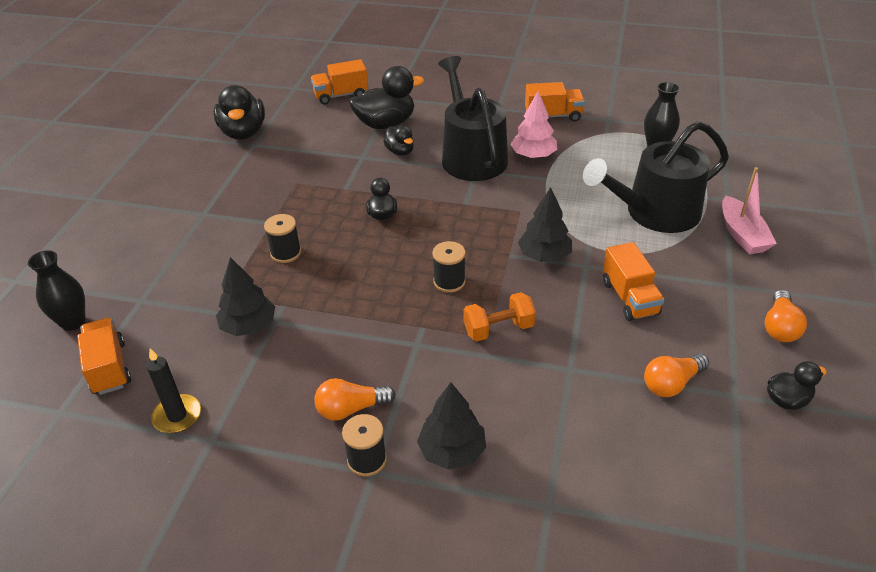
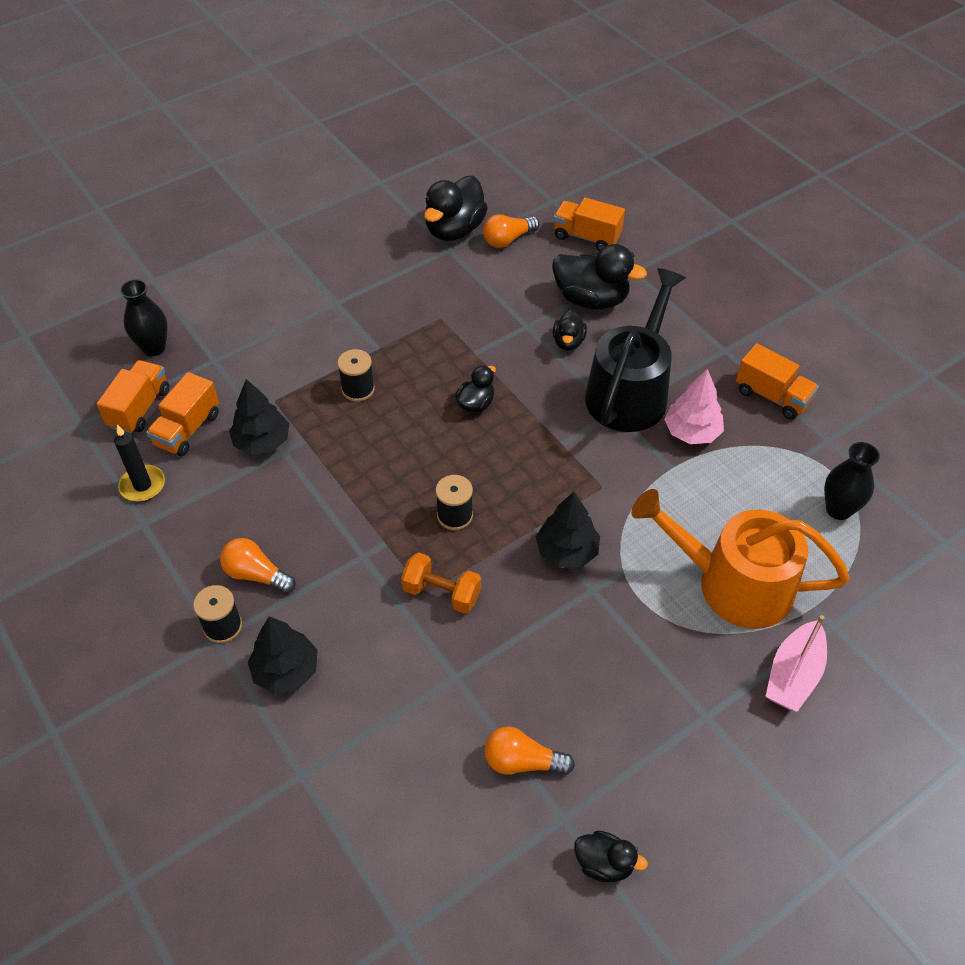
camera: 40 degrees right, 10 degrees up
(630, 298) = (591, 653): orange truck -> orange truck (187, 429)
(655, 213) = (733, 584): black watering can -> orange watering can
(780, 327) = (695, 795): orange light bulb -> orange light bulb (508, 239)

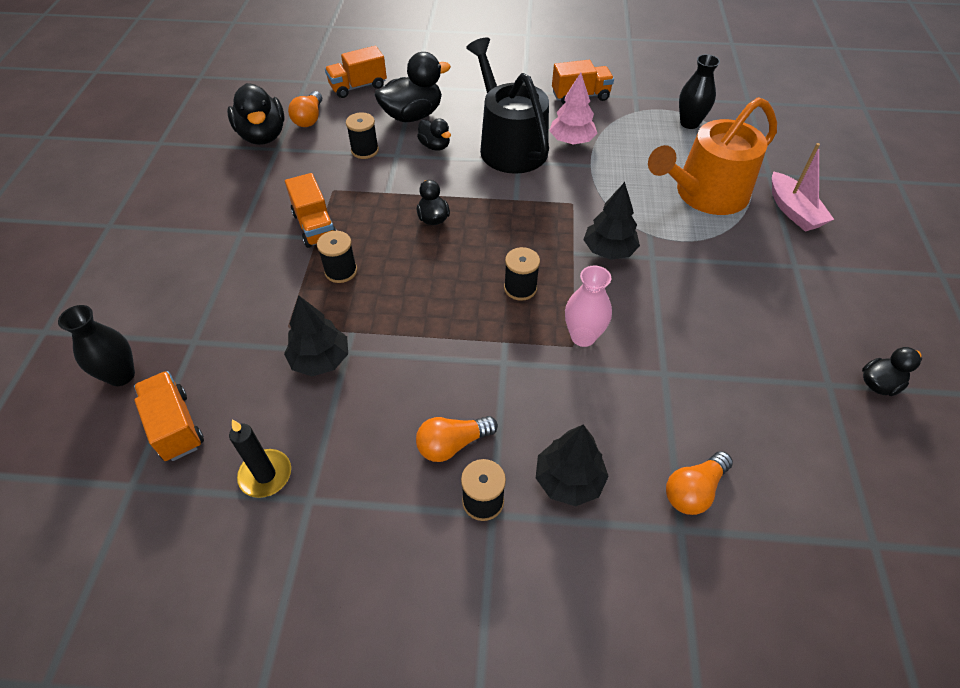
camera: 50 degrees left, 0 degrees up
(187, 429) = (244, 404): orange truck -> orange truck (315, 226)
(441, 593) = (583, 336): orange dumbbell -> pink vase
(509, 302) = (365, 150): none -> black spool
(522, 761) = (767, 378): orange light bulb -> orange light bulb (693, 490)

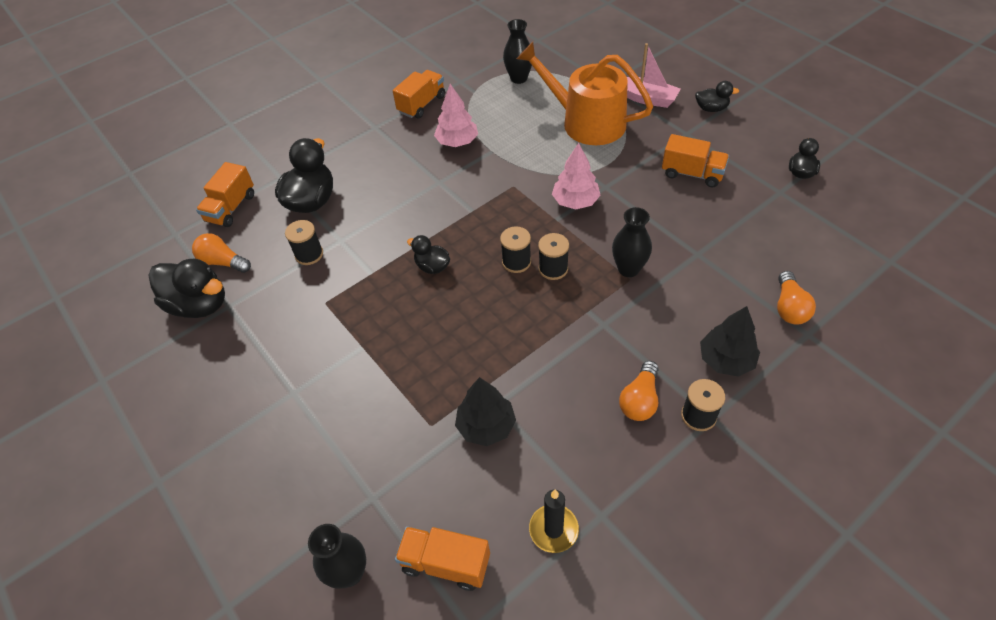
camera: 40 degrees left, 0 degrees up
(309, 118) = (223, 262): orange light bulb -> orange light bulb turned 150 degrees clockwise
(315, 226) = (349, 340): orange truck -> orange truck (692, 173)
(341, 271) = (415, 355): black spool -> black spool (516, 262)
(435, 146) = (361, 212): black duck -> black duck (711, 108)
(509, 145) = (417, 175): black watering can -> none
(583, 336) = (628, 269): pink vase -> black vase
(609, 250) = (575, 201): black tree -> pink tree
(705, 194) = (586, 122): orange watering can -> orange watering can turned 105 degrees clockwise

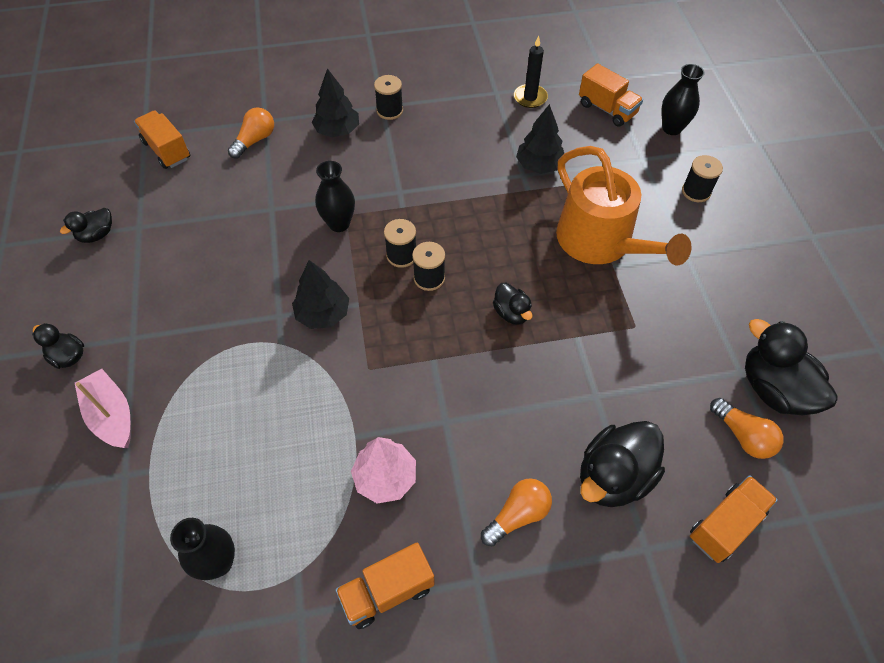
camera: 155 degrees left, 5 degrees up
(309, 254) = (637, 394): black spool -> black spool (696, 191)
(575, 201) = (323, 314): pink tree -> black tree
(586, 122) = (213, 418): orange watering can -> orange watering can (600, 242)
(640, 400) = (419, 134): orange light bulb -> orange light bulb (517, 515)
(692, 173) = (186, 285): orange truck -> orange truck (167, 150)

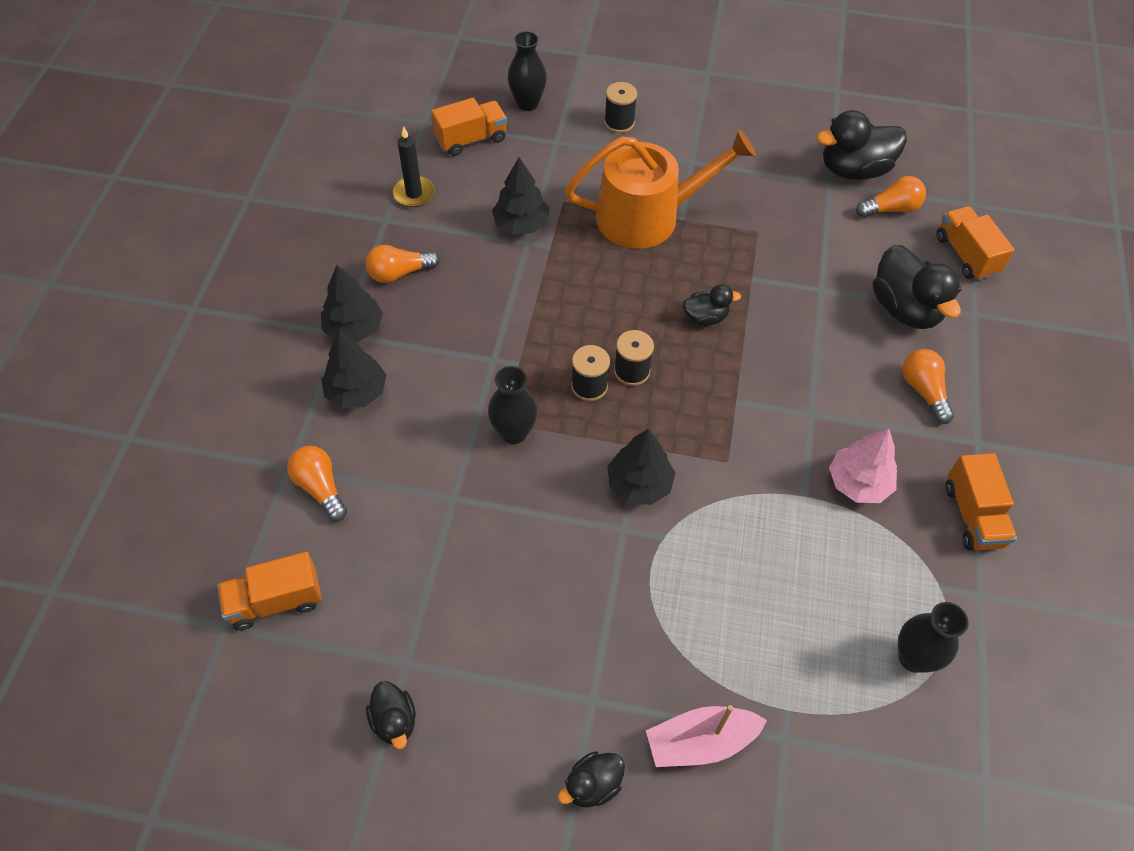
camera: 70 degrees left, 0 degrees up
(390, 111) = (354, 328): black spool -> black tree
(451, 116) = (399, 273): none -> orange light bulb

